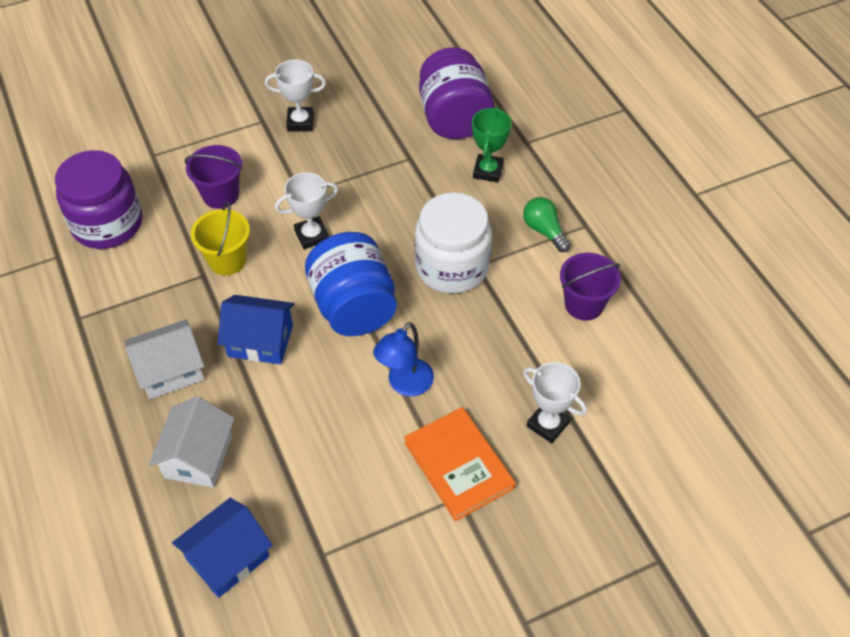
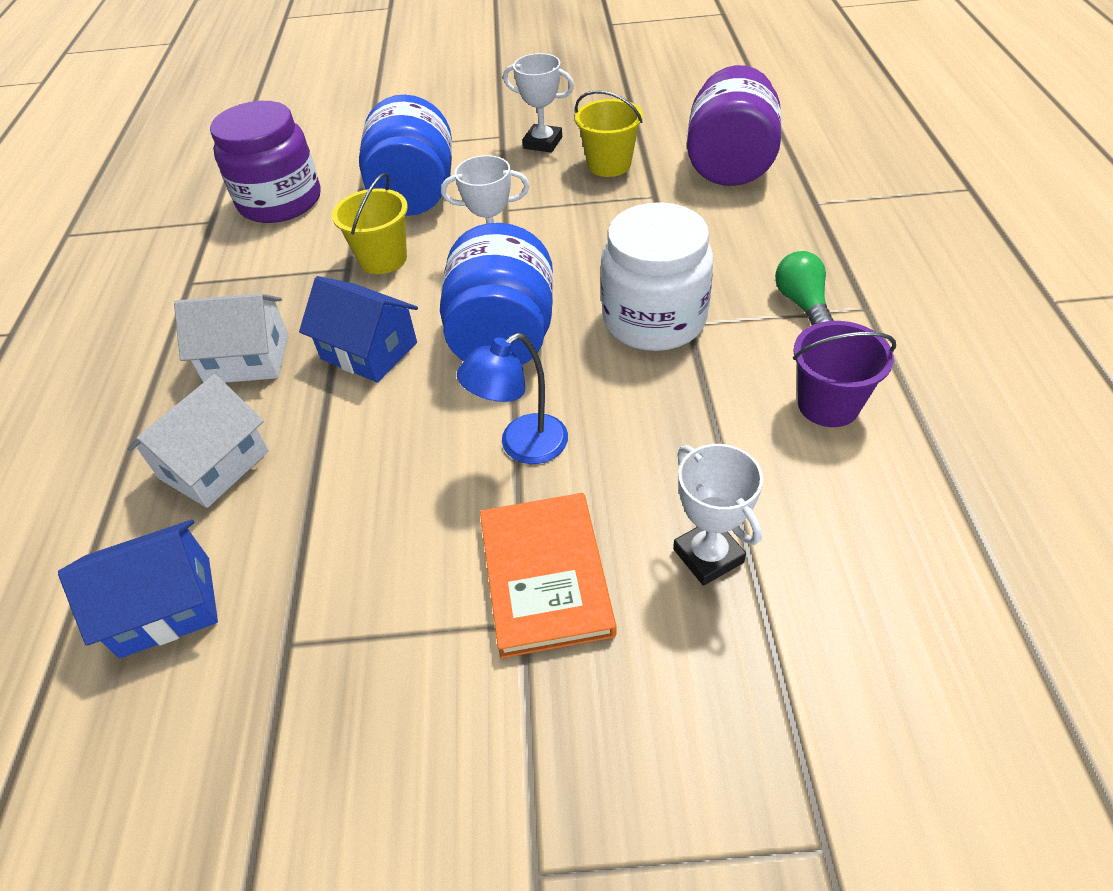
camera: 25 degrees right, 5 degrees down
(220, 195) = (415, 195): purple bucket -> blue jar
(363, 135) = (609, 165): none -> yellow bucket
(488, 171) = (750, 224): green trophy -> none

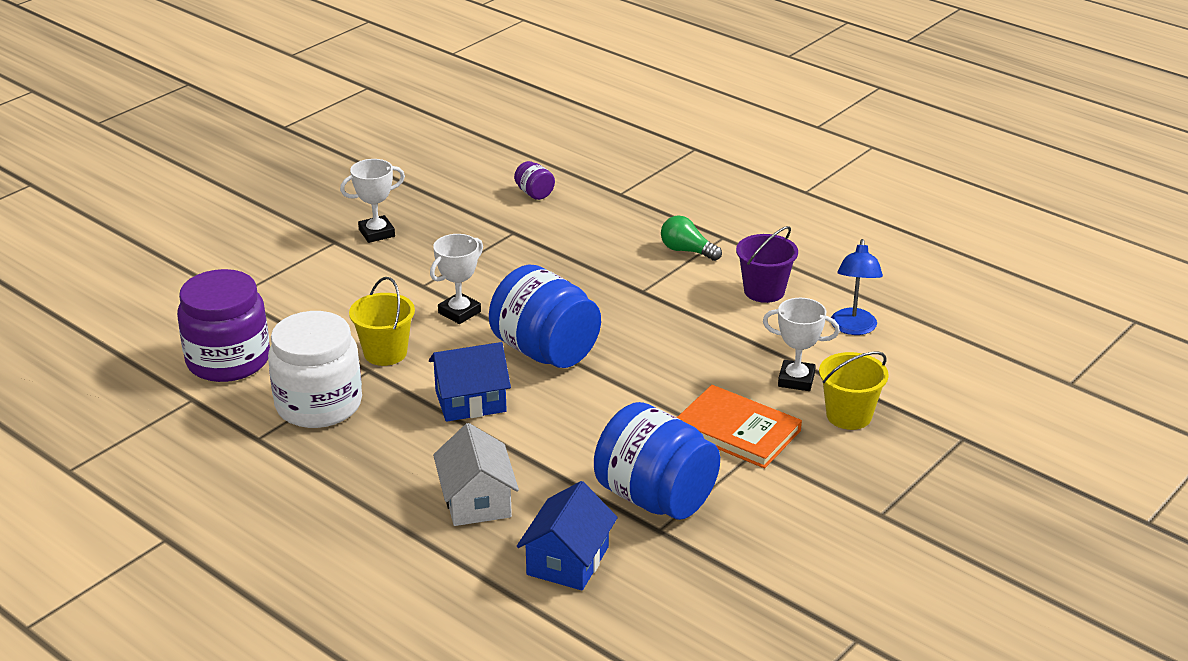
camera: 50 degrees left, 15 degrees down
(247, 359) = (393, 448): white house -> none
(415, 195) = (336, 307): blue jar -> blue jar (655, 498)
(522, 446) = (641, 391): blue lamp -> blue lamp (853, 328)
(609, 165) = (451, 227): yellow bucket -> yellow bucket (849, 415)
(654, 319) = (619, 298): white jar -> white jar (319, 404)
(729, 165) = (534, 193): purple jar -> purple jar, size x0.43

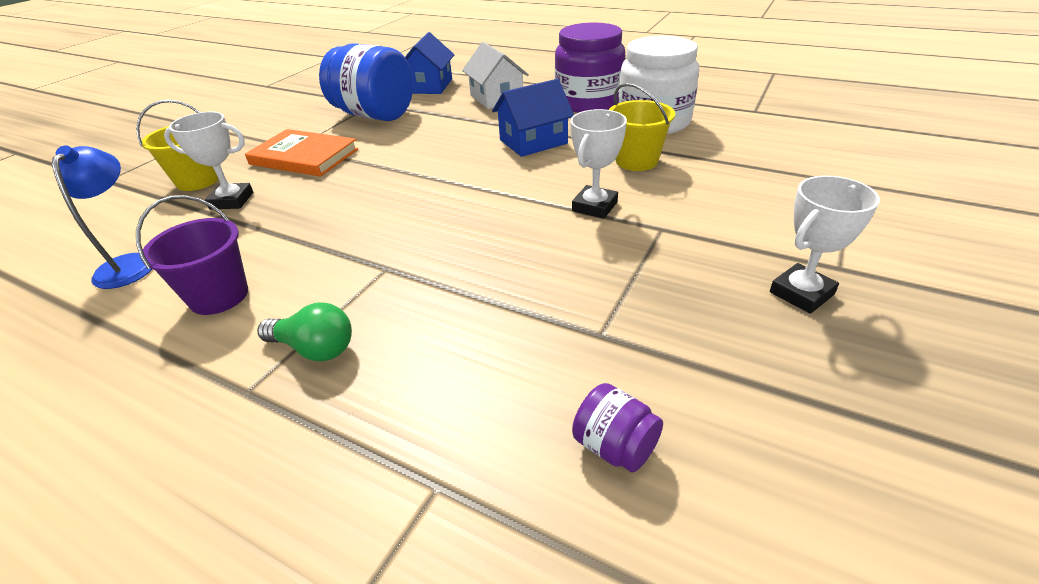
camera: 170 degrees right, 5 degrees up
(228, 360) = (767, 135): purple jar -> purple jar (588, 102)
(545, 351) = (484, 186): blue jar -> none

